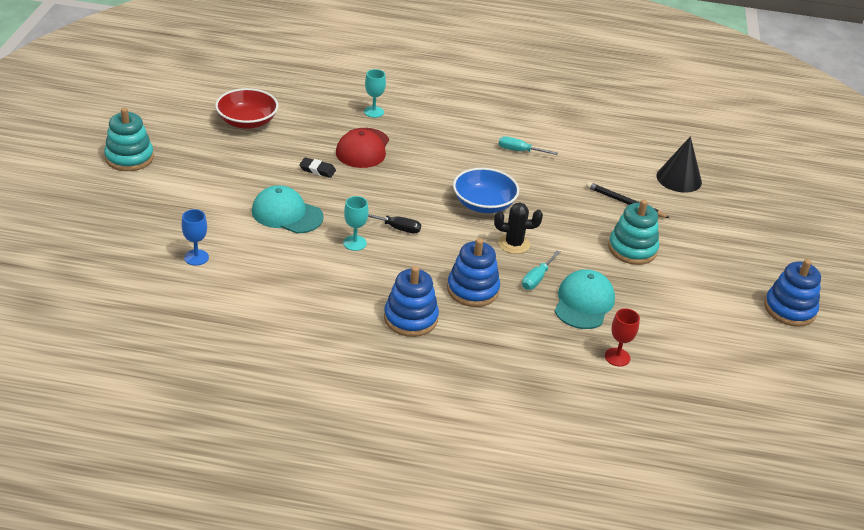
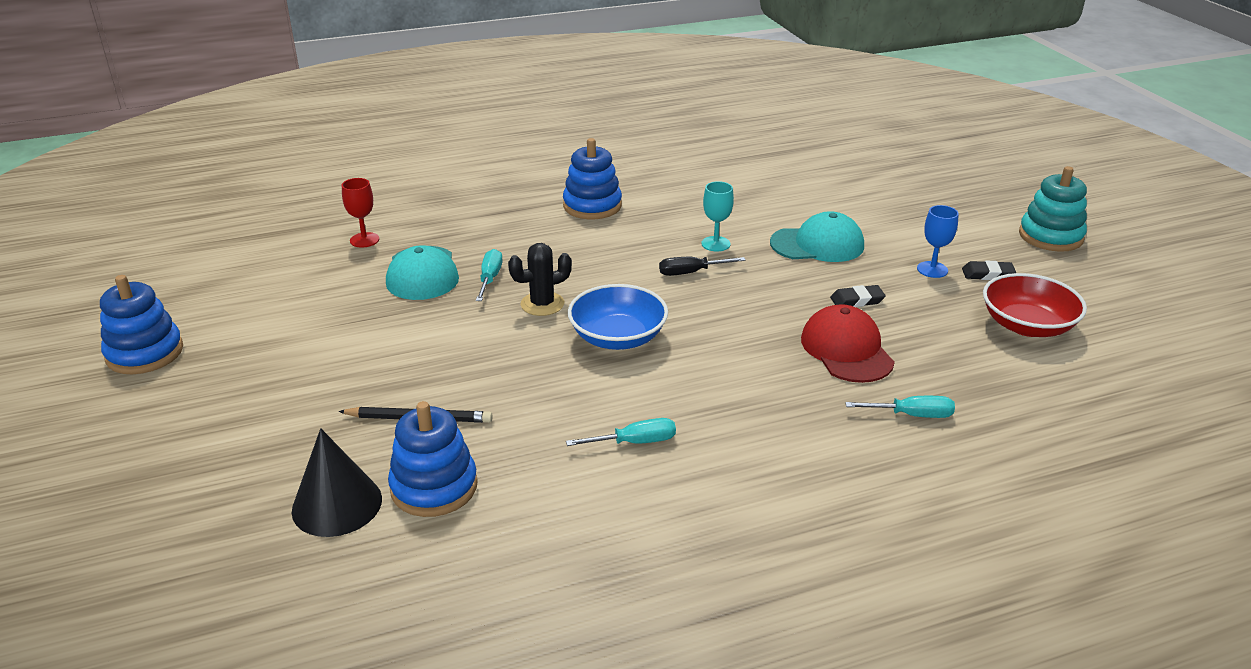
camera: 155 degrees right, 5 degrees down
(196, 257) = (836, 185): blue goblet -> blue goblet (932, 269)
(215, 153) = (987, 274): none -> black eraser
(373, 112) = (911, 415): turquoise goblet -> turquoise screwdriver
(473, 290) = (553, 246): blue stacking toy -> blue stacking toy (434, 487)
(632, 249) = (383, 353): turquoise stacking toy -> none

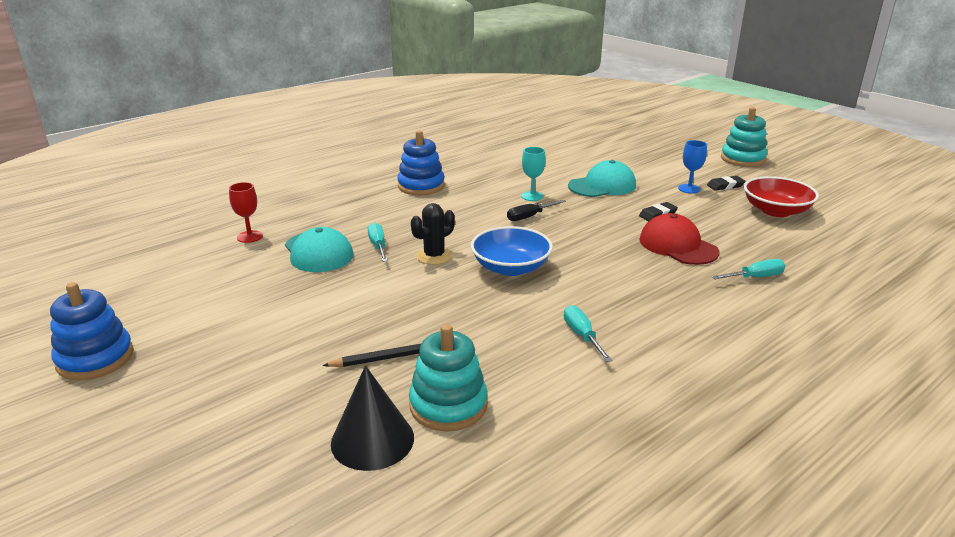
camera: 20 degrees left, 5 degrees down
(434, 487) = (448, 405): blue stacking toy -> turquoise stacking toy
(634, 442) = (582, 336): turquoise screwdriver -> turquoise screwdriver turned 75 degrees counterclockwise

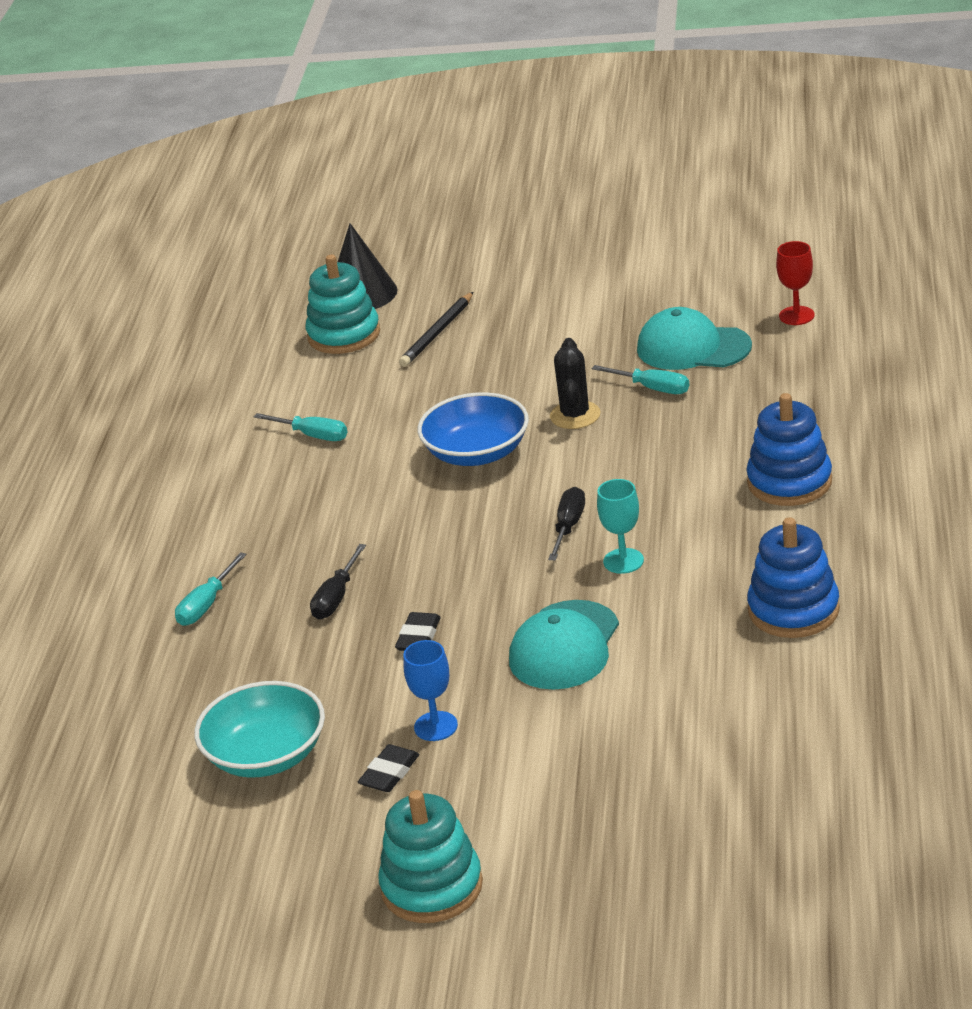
camera: 140 degrees right, 5 degrees up
(95, 358) = (645, 206): blue stacking toy -> blue stacking toy (793, 610)
(678, 246) = (336, 597): red cap -> black screwdriver
(776, 211) = (266, 755): red bowl -> turquoise bowl

